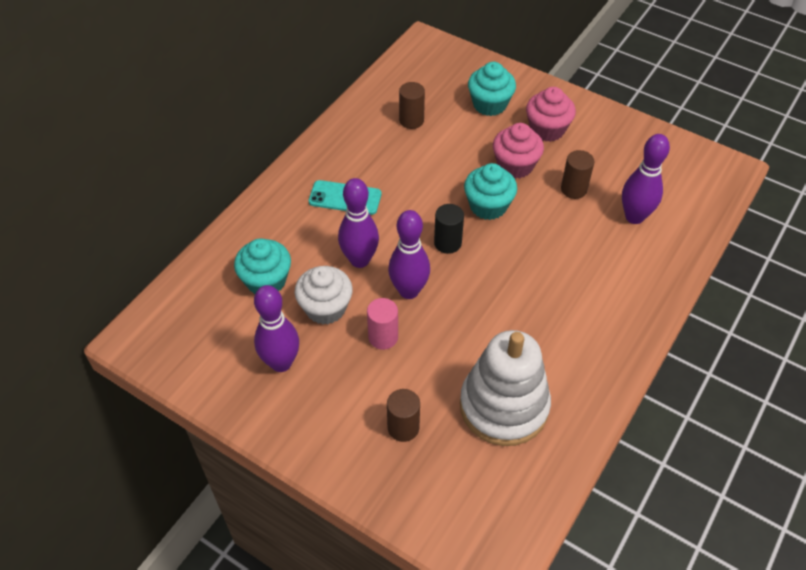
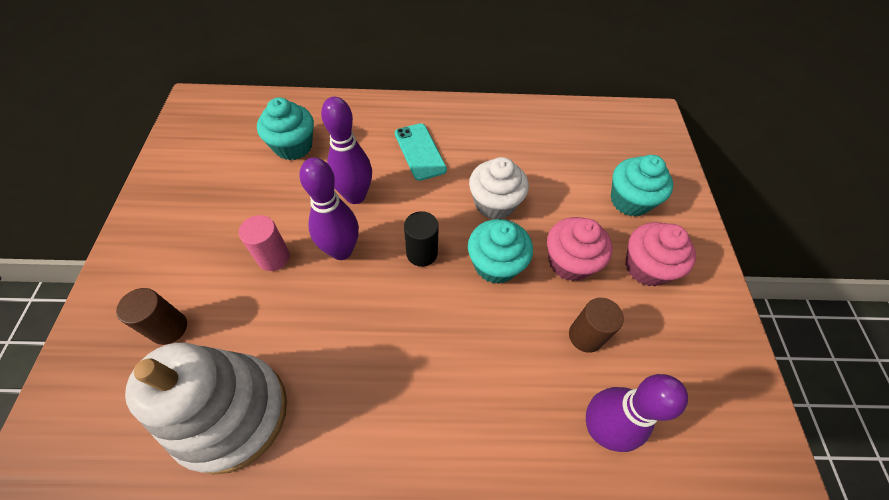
camera: 55 degrees right, 5 degrees up
(281, 363) = (209, 198): purple bowling pin -> none
(325, 308) = (285, 199): white cupcake -> white cupcake (494, 203)
(411, 120) = (550, 152): brown cylinder -> none

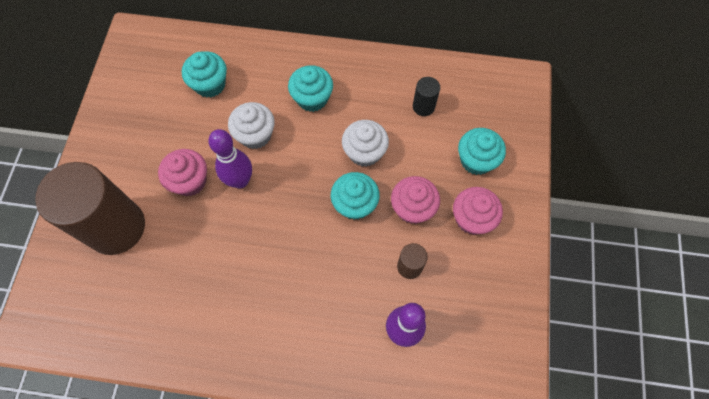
camera: 10 degrees right, 10 degrees up
(169, 328) = (116, 227): brown cylinder -> brown cylinder, size x2.36
(232, 413) = (158, 290): white stacking toy -> none
(273, 257) = (190, 181): pink cylinder -> pink cupcake
(355, 196) = (255, 135): purple bowling pin -> white cupcake
(420, 151) = (312, 98): turquoise phone -> turquoise cupcake
(422, 253) = (300, 189): black cylinder -> black cylinder (423, 106)

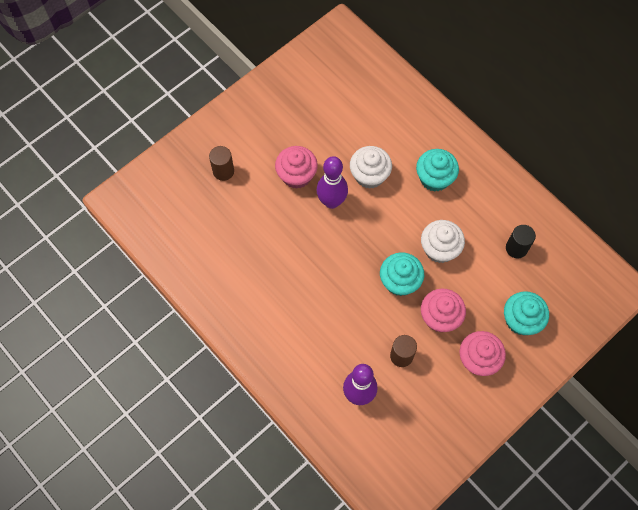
camera: 40 degrees right, 0 degrees up
(116, 227) = (223, 171): brown cylinder -> brown cylinder, size x0.42
(210, 84) = (367, 112): turquoise cupcake -> none

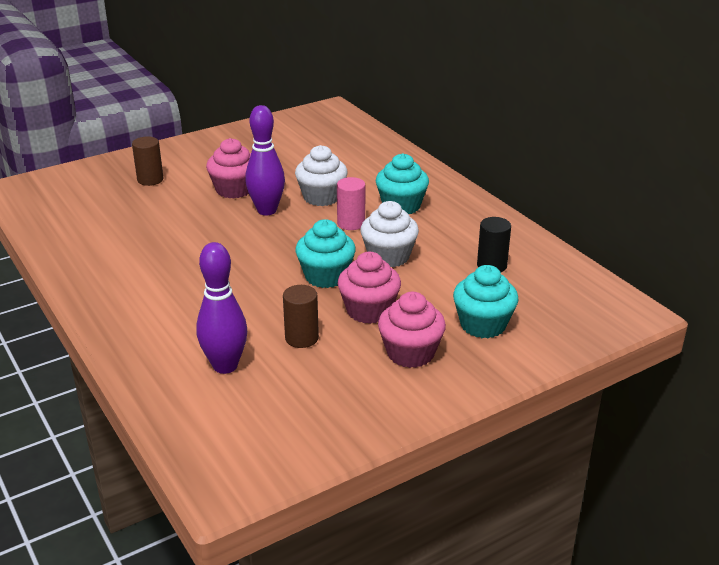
camera: 10 degrees right, 35 degrees down
(401, 209) = (351, 223): none -> pink cylinder

